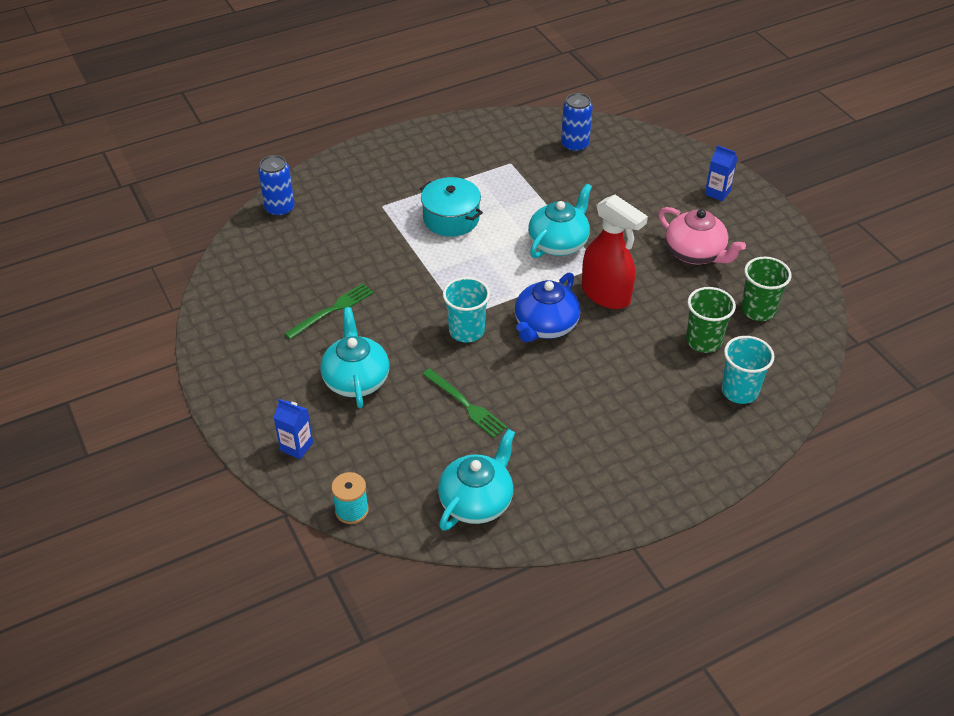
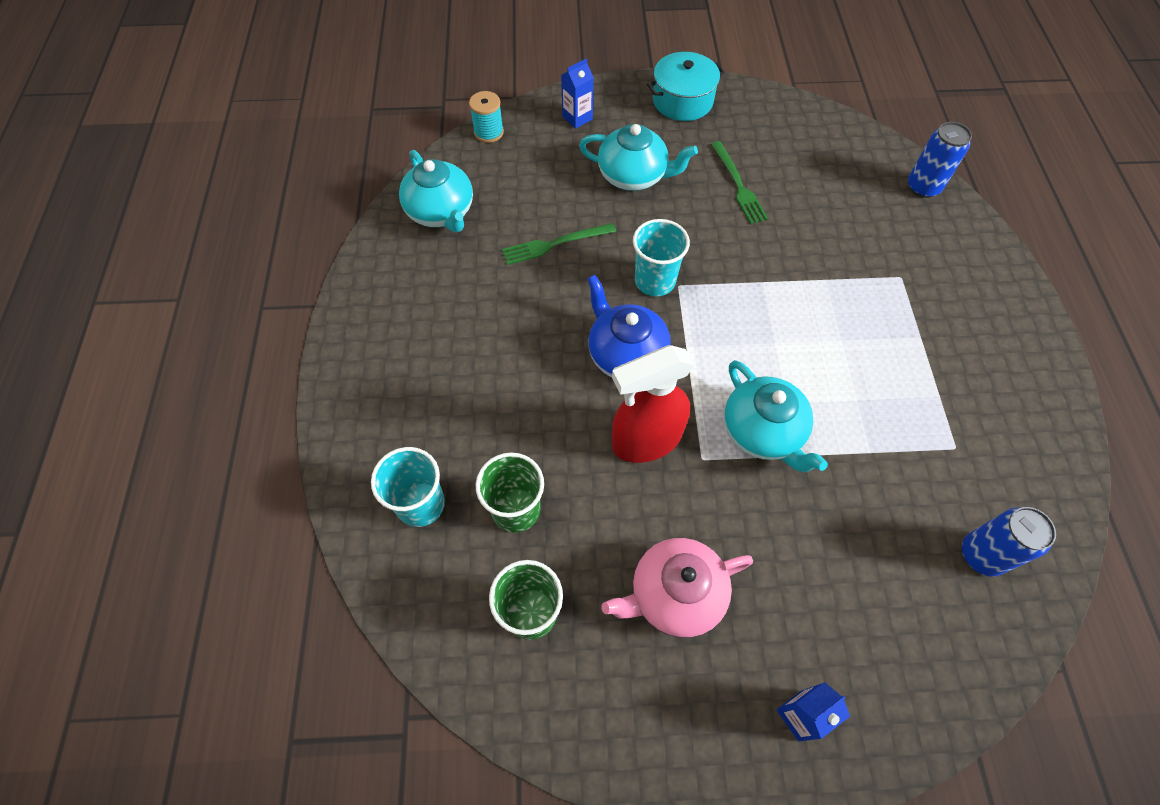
camera: 115 degrees right, 15 degrees up
(451, 218) = (853, 335): turquoise pot -> turquoise pot (682, 101)

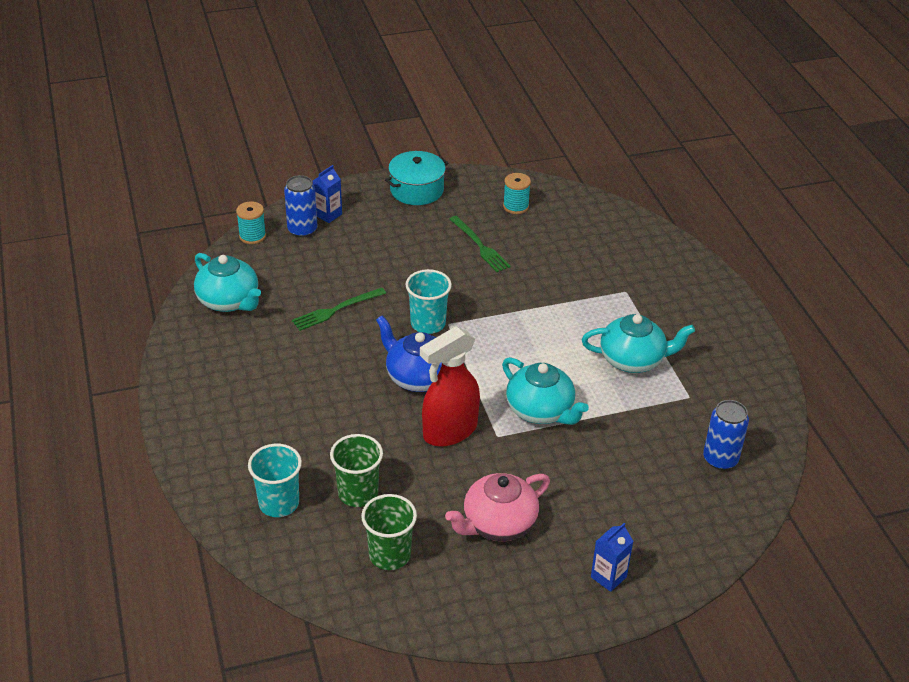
camera: 15 degrees left, 20 degrees down
(633, 176) = (389, 251): turquoise teapot -> turquoise teapot (633, 360)
(791, 139) = (515, 206): none -> turquoise spool
(923, 187) = (630, 226): blue can -> blue can (302, 230)

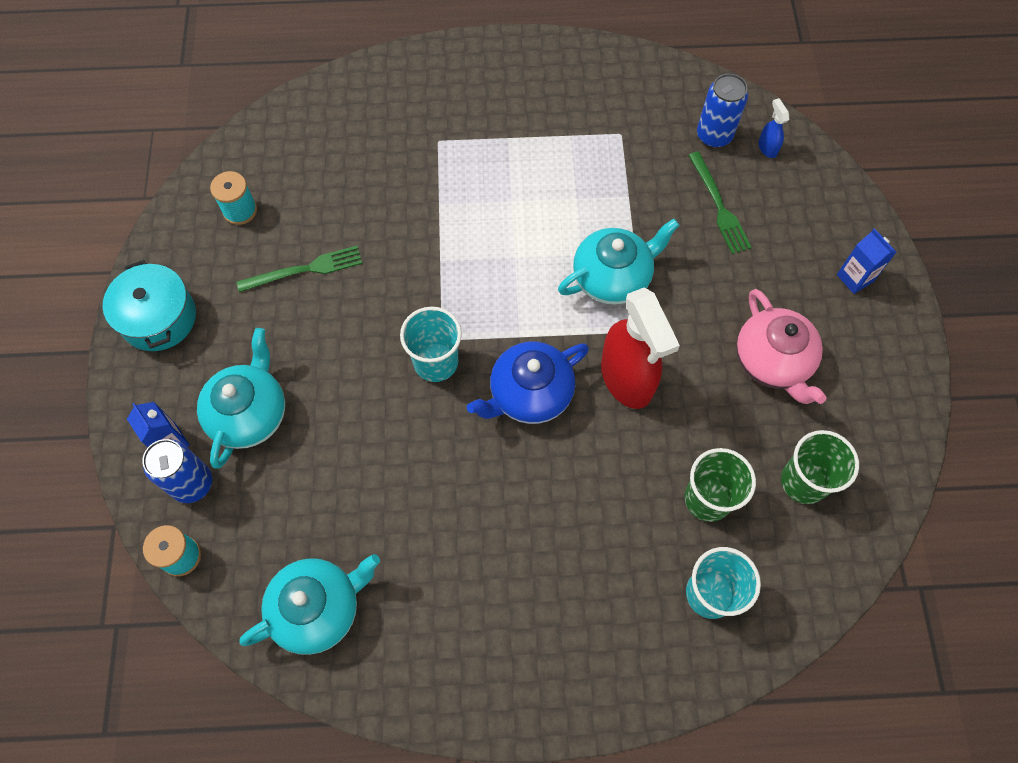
camera: 75 degrees left, 25 degrees up
(336, 310) = (378, 467): green fork -> green fork (718, 206)
(633, 360) = (553, 167): turquoise teapot -> turquoise teapot (250, 413)
(726, 499) = (767, 148): none -> blue spray bottle

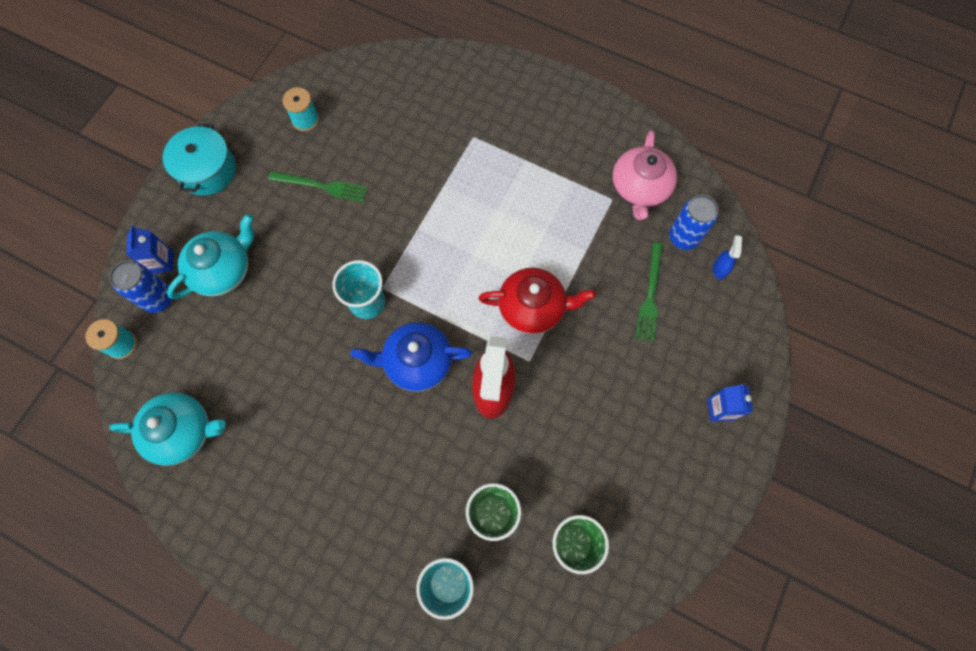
camera: 30 degrees right, 5 degrees up
(613, 277) = (533, 308): turquoise teapot -> red teapot
(772, 361) = (610, 438): pink teapot -> pink teapot (639, 189)

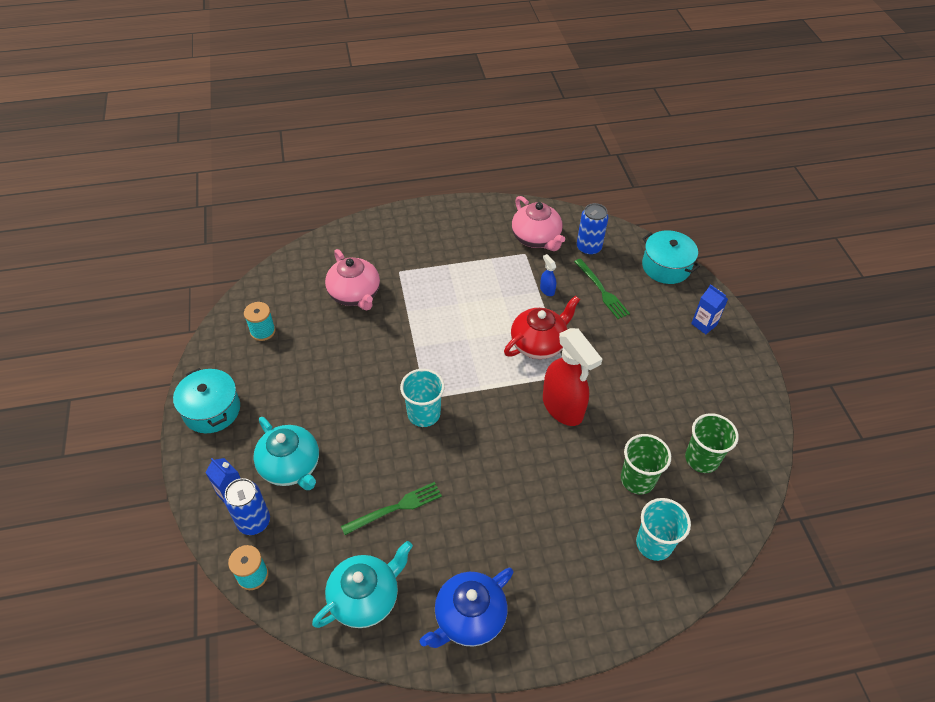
camera: 40 degrees left, 20 degrees down
(223, 270) = (291, 466): turquoise teapot -> turquoise teapot turned 135 degrees clockwise
(322, 186) = (317, 364): green fork -> green fork (395, 508)
(413, 135) = (355, 294): none -> pink teapot
(417, 362) = (495, 426): blue teapot -> blue teapot (468, 618)
(720, 268) = (626, 251): blue spray bottle -> blue spray bottle (547, 290)
(746, 316) = (666, 266): none -> turquoise pot

